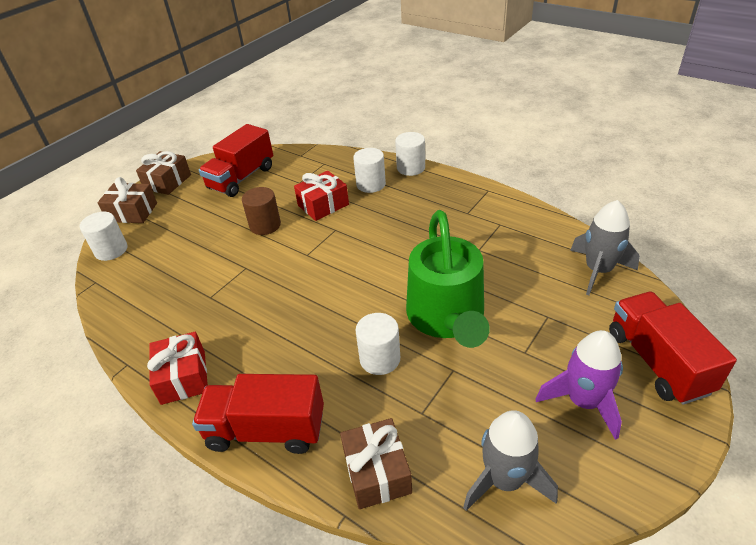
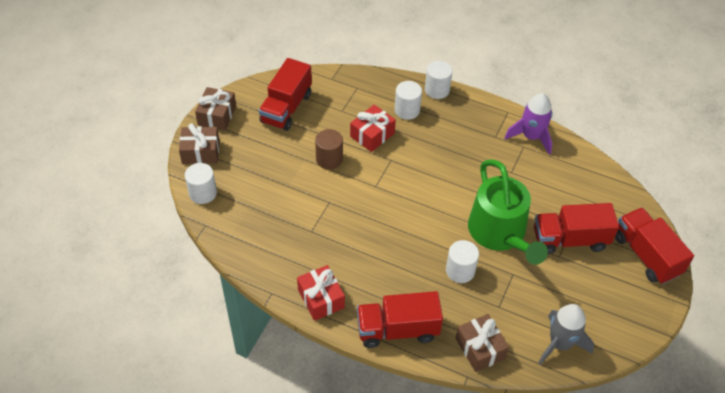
camera: 15 degrees left, 10 degrees up
(543, 332) = (570, 239): none -> red truck
(583, 402) = (601, 288): purple rocket -> purple rocket (531, 137)
(598, 270) = (602, 185): grey rocket -> none

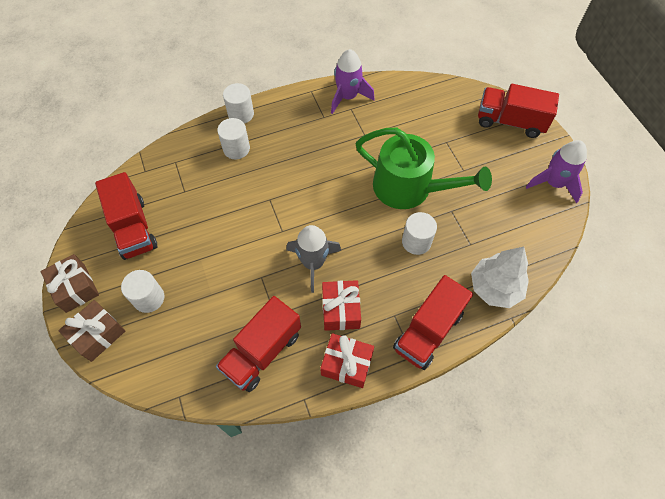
camera: 45 degrees left, 10 degrees up
(203, 193) = (143, 370): white cylinder -> white cylinder (149, 298)
(329, 159) = (220, 241): brown cylinder -> none
(372, 135) = (232, 191): red gift -> red gift (341, 310)
(480, 348) = (494, 288): brown gift -> white tree
(560, 344) = (535, 233): grey rocket -> grey rocket (313, 263)
(570, 239) = (456, 152): red truck -> red truck (262, 352)
(624, 326) = (553, 183): none -> purple rocket

